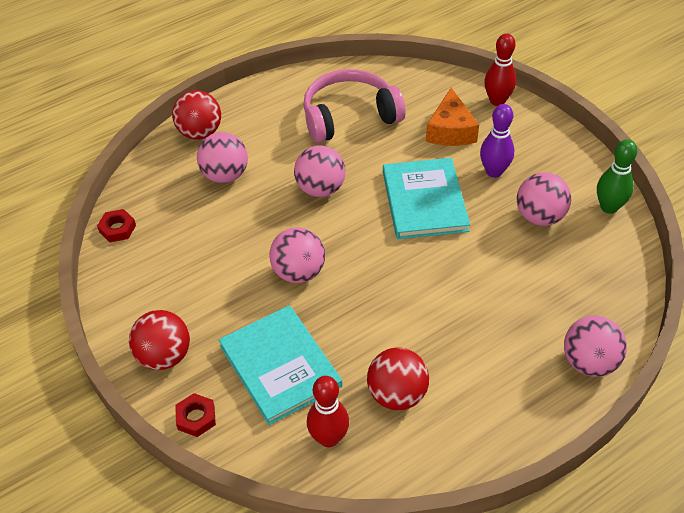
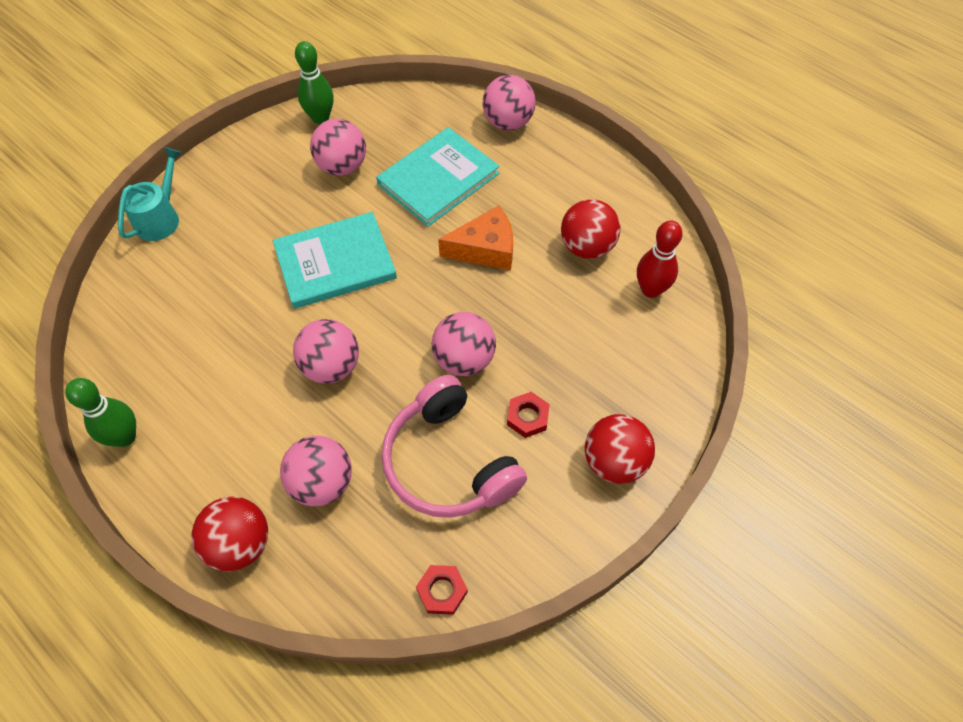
camera: 105 degrees left, 10 degrees up
(196, 418) = (674, 406): red nut -> red nut (527, 417)
(280, 366) = (589, 347): turquoise book -> turquoise book (438, 179)
(301, 83) = (125, 437): none -> green bowling pin
(349, 117) = (196, 362): pink headphones -> pink headphones (449, 462)
(450, 130) = (216, 254): orange cheese -> orange cheese (485, 249)
(494, 171) = (281, 208): purple bowling pin -> none
(497, 101) = (161, 217): red bowling pin -> turquoise watering can

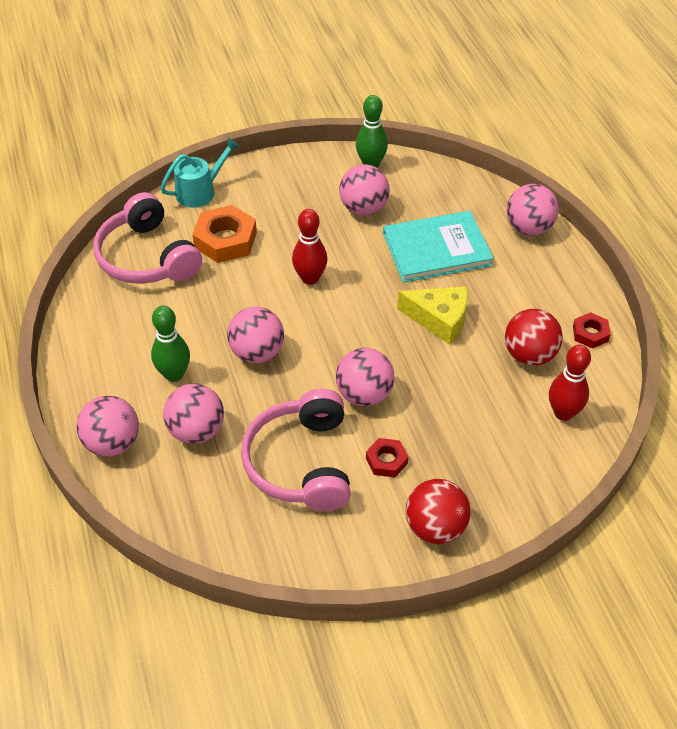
camera: 30 degrees right, 10 degrees down
(125, 437) = (80, 334): green bowling pin -> green bowling pin (174, 374)
(147, 315) = (147, 257): none -> pink headphones
(221, 259) = (225, 240): none -> orange nut
(240, 544) = (112, 443): red ball -> pink ball
(335, 262) = (310, 278): turquoise book -> red bowling pin
(442, 591) = (234, 549): red nut -> red nut (590, 333)
(485, 249) = (439, 319): orange cheese -> yellow cheese

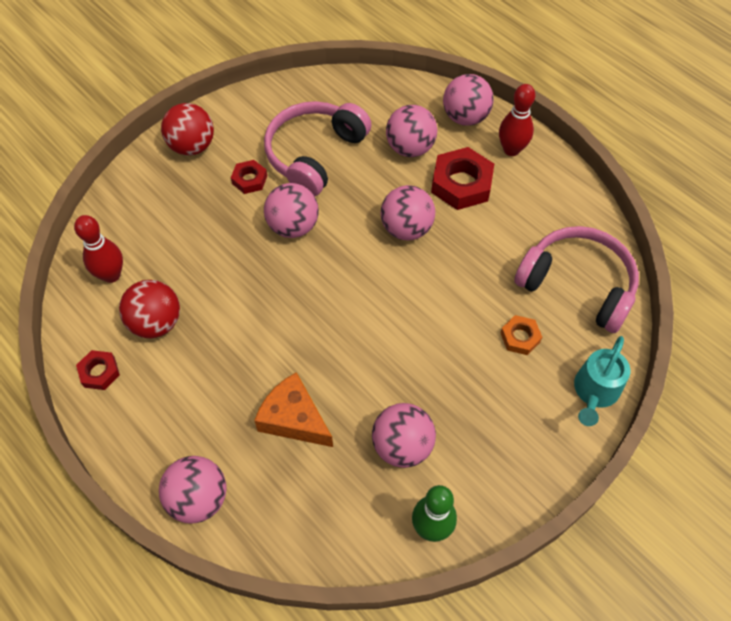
camera: 155 degrees right, 10 degrees up
(174, 374) = (461, 184): green bowling pin -> red nut
(225, 240) = (520, 337): orange nut -> orange nut, size x0.55
(301, 463) = (315, 154): pink headphones -> pink headphones turned 120 degrees counterclockwise
(310, 278) = (406, 325): red bowling pin -> red bowling pin (511, 150)
(437, 249) = (294, 419): turquoise book -> orange cheese
(439, 319) = (257, 329): yellow cheese -> none

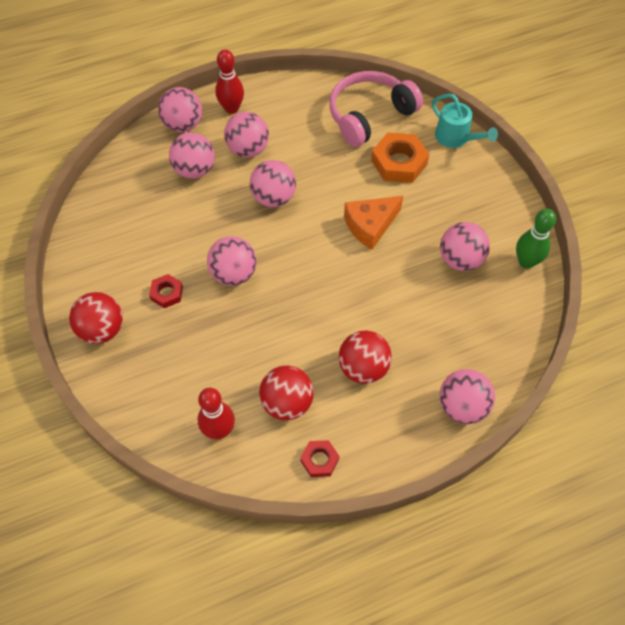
camera: 70 degrees left, 0 degrees up
(218, 381) = (363, 368): none -> red ball
(294, 419) = (415, 323): orange cheese -> orange cheese (370, 226)
(315, 154) = (165, 237): pink headphones -> none
(461, 184) = (248, 149): red nut -> pink ball
(520, 337) = (399, 162): orange nut -> orange nut, size x1.81

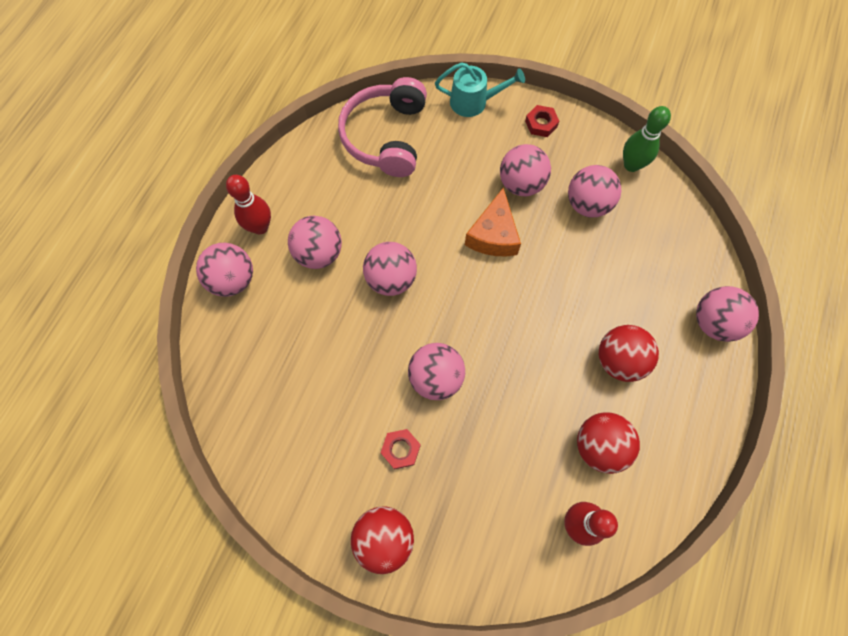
camera: 45 degrees left, 10 degrees up
(194, 170) = (294, 314): pink ball -> pink ball (521, 184)
(319, 460) = (671, 467): red nut -> red nut (541, 124)
(399, 162) = (454, 160): orange nut -> none

